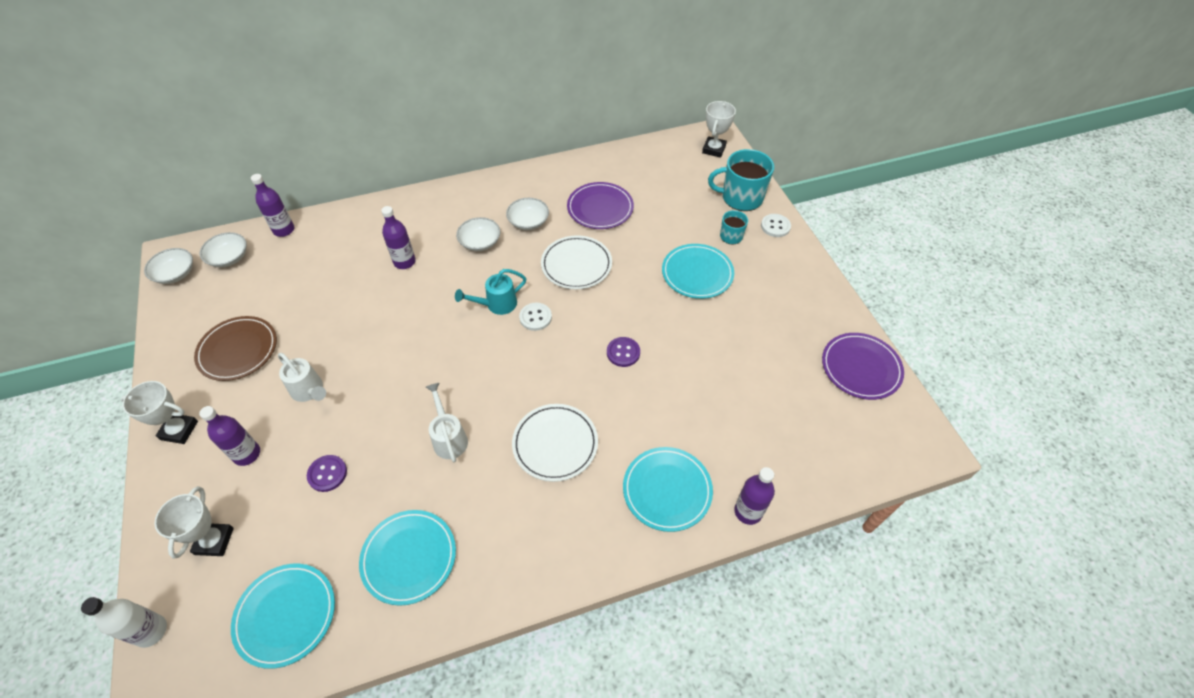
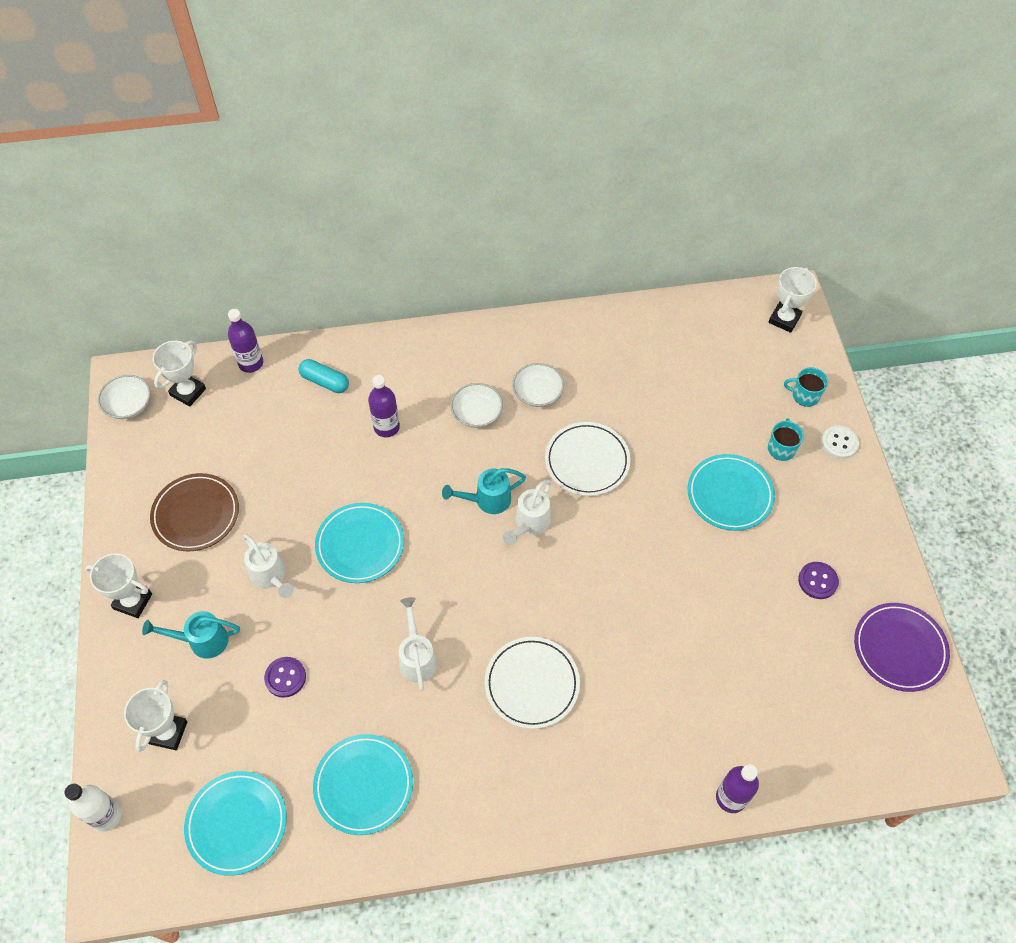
camera: 10 degrees right, 5 degrees up
(229, 258) = (188, 392): white bowl -> white trophy
(247, 454) = (202, 641): purple bottle -> turquoise watering can
(349, 235) = (325, 382): none -> turquoise capsule
(535, 317) = (530, 524): white button -> white watering can
(600, 208) = (627, 386): purple plate -> none
(623, 352) = (624, 585): purple button -> purple button (817, 581)
(667, 490) = (646, 758): turquoise plate -> turquoise plate (360, 545)
(741, 197) = (805, 395): turquoise mug -> turquoise mug, size x0.54

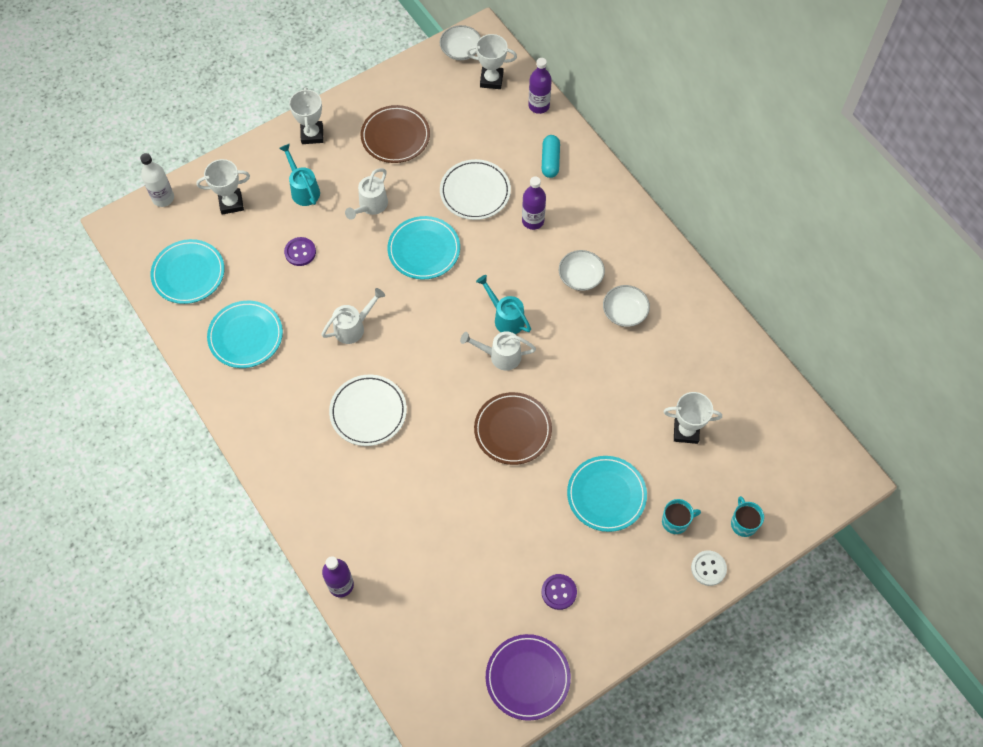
camera: 65 degrees right, 5 degrees up
(587, 461) = (579, 374): white plate -> white plate (475, 192)
(621, 548) = (512, 430): none -> brown plate
(784, 319) = (819, 479): white trophy -> white trophy (686, 431)

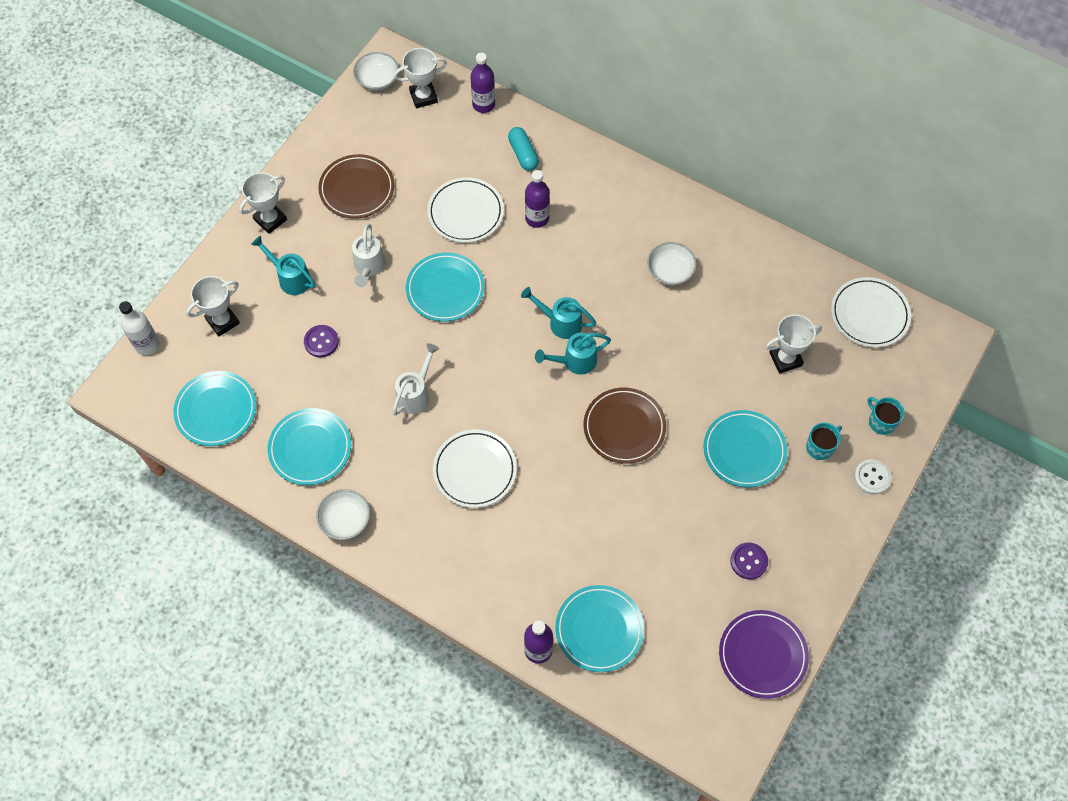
camera: 25 degrees left, 0 degrees up
(312, 134) = (270, 219): white trophy -> white trophy turned 75 degrees clockwise
(400, 591) = (599, 629): none -> turquoise plate
(500, 356) = (575, 361): white watering can -> turquoise watering can
(580, 277) = (611, 254): white bowl -> white bowl (345, 519)
(784, 424) = (869, 314): none -> white plate

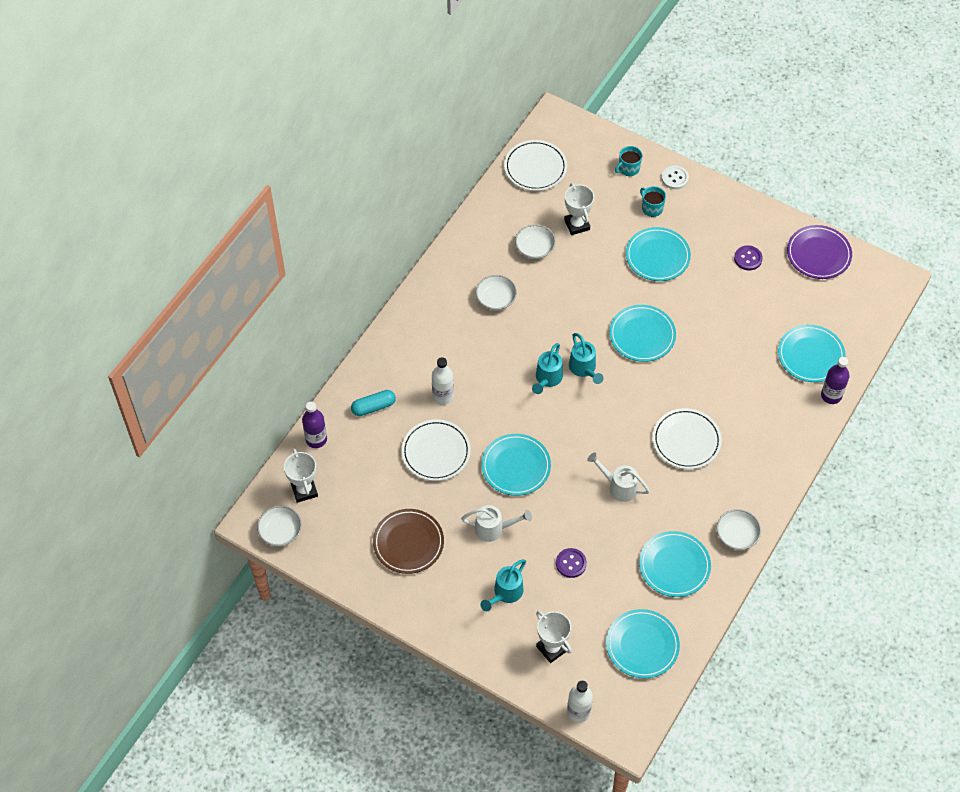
camera: 90 degrees left, 5 degrees down
(270, 219) = (441, 616): white trophy -> none
(537, 218) = (443, 396): purple bottle -> white bottle
(624, 427) = (642, 335): brown plate -> turquoise plate
(746, 312) = (535, 248): none -> white bowl

